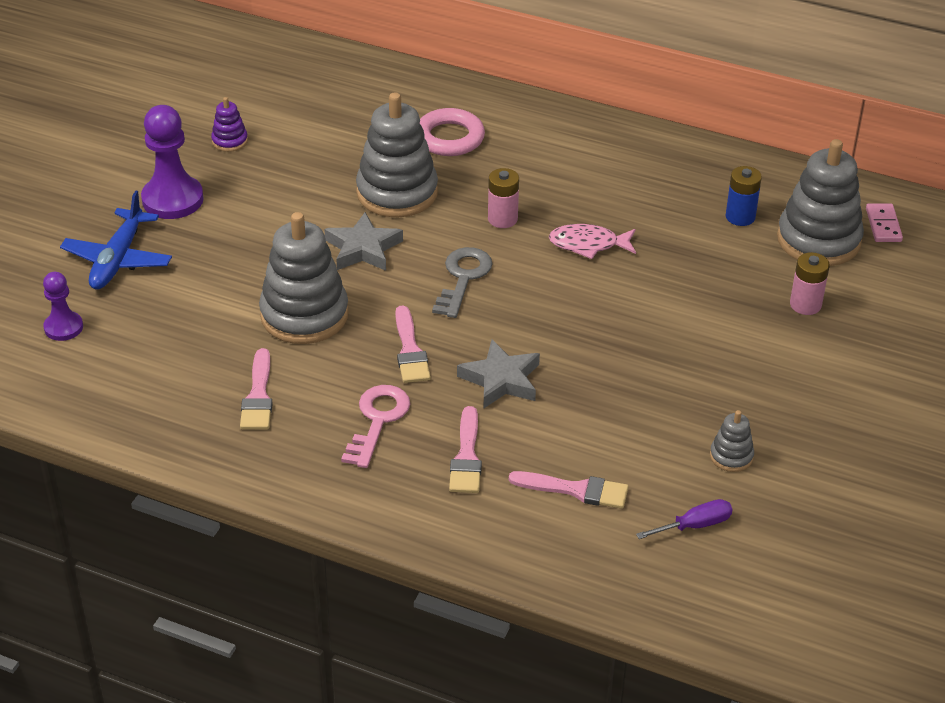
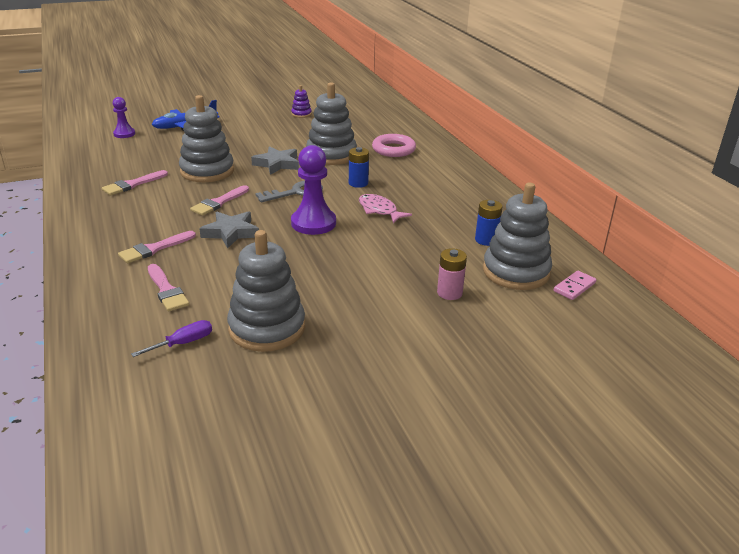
camera: 45 degrees right, 10 degrees down
(172, 199) = (242, 120): purple pawn -> purple pawn (313, 223)
(377, 421) = (152, 216): pink key -> none
(502, 219) = (358, 183): pink battery -> blue battery
(695, 525) = (183, 343): purple screwdriver -> purple screwdriver turned 60 degrees counterclockwise
(731, 456) = (267, 328): grey stacking toy -> grey stacking toy, size x2.19

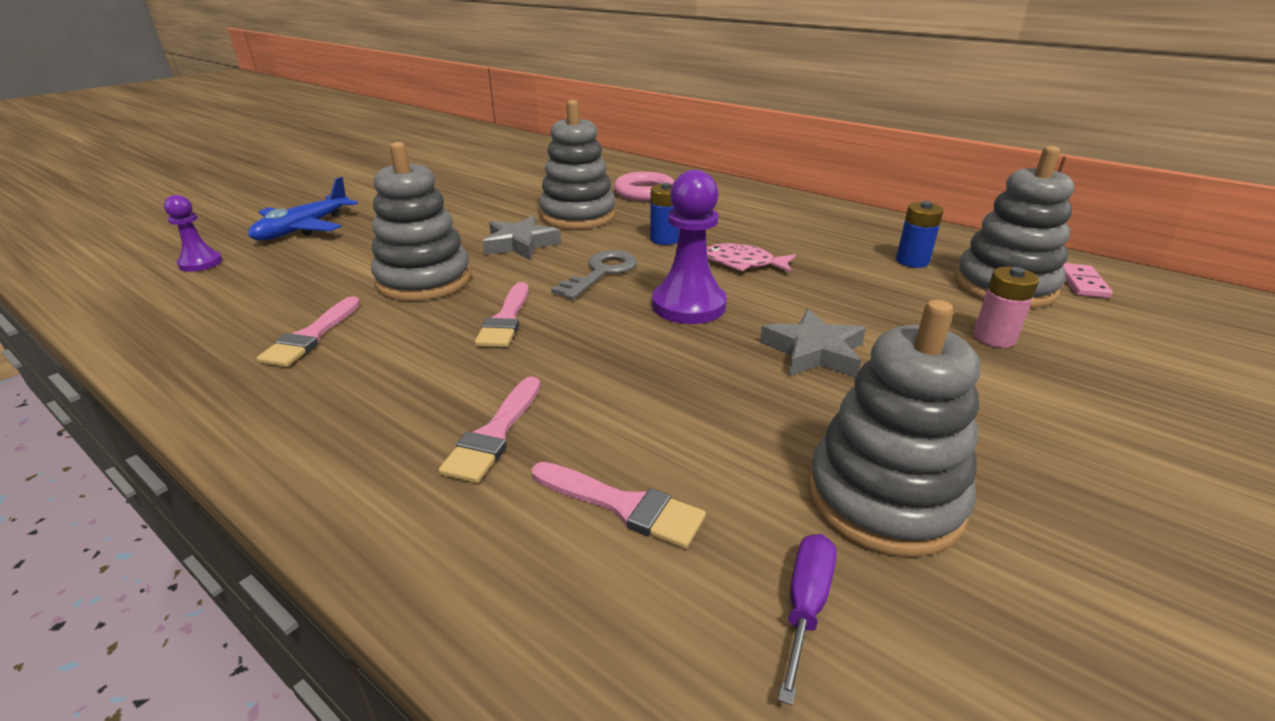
camera: 30 degrees left, 0 degrees up
(231, 232) = (590, 359): grey star -> grey star (813, 352)
(301, 114) = (466, 179): purple stacking toy -> none

